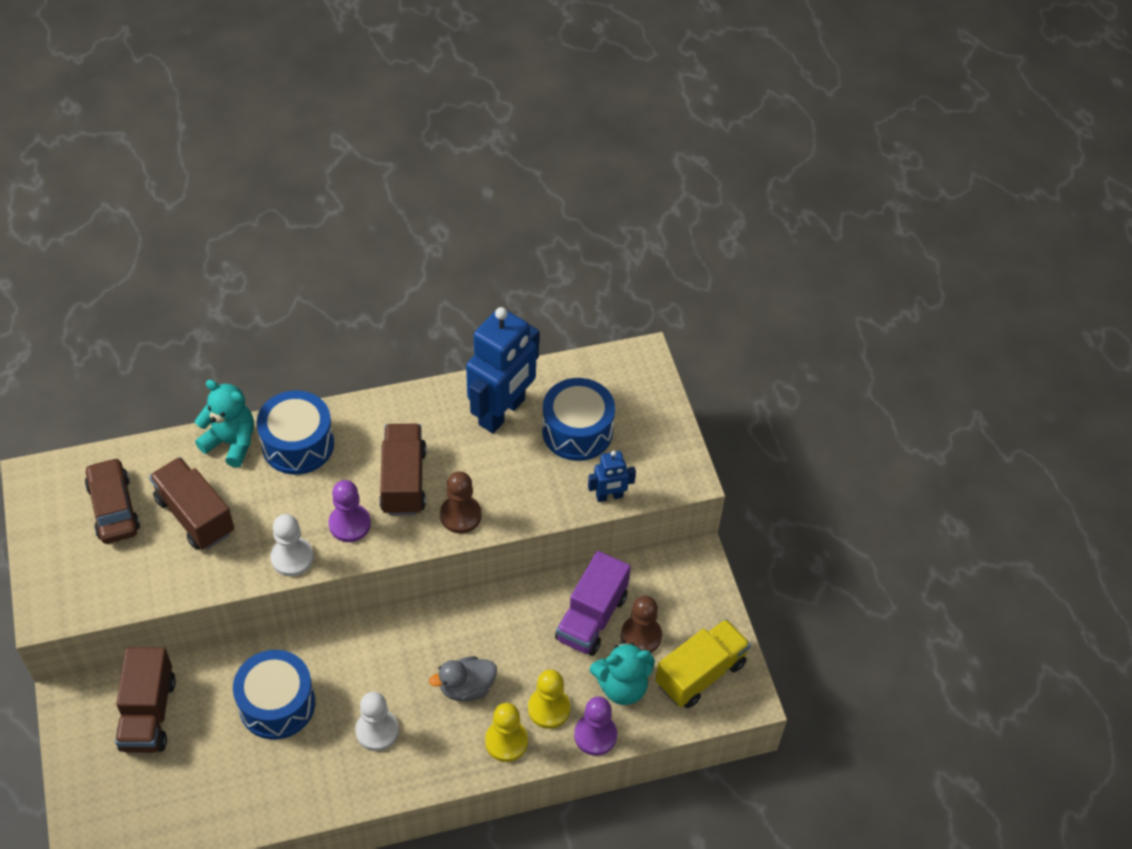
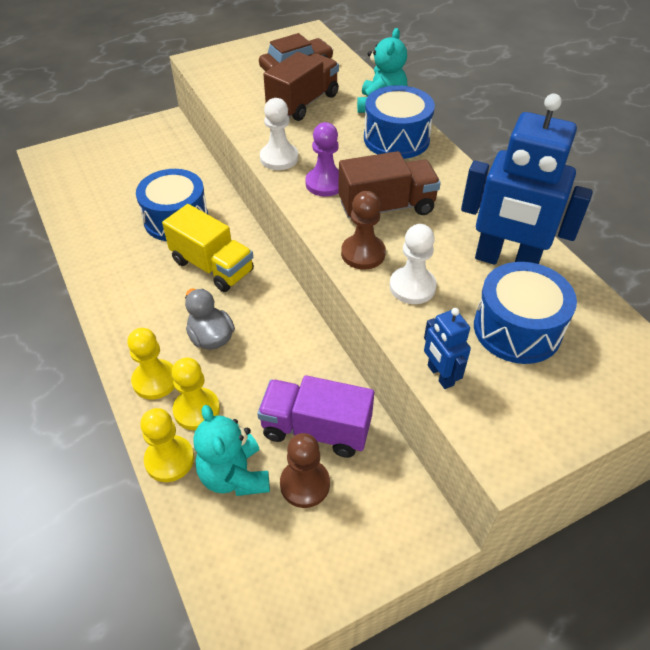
camera: 80 degrees right, 5 degrees down
(148, 714) = (159, 158): brown truck -> none
(377, 731) = (158, 284): white pawn -> white pawn (412, 287)
(595, 735) = (169, 460): purple pawn -> yellow pawn
(700, 673) = (267, 562): yellow truck -> yellow truck (212, 266)

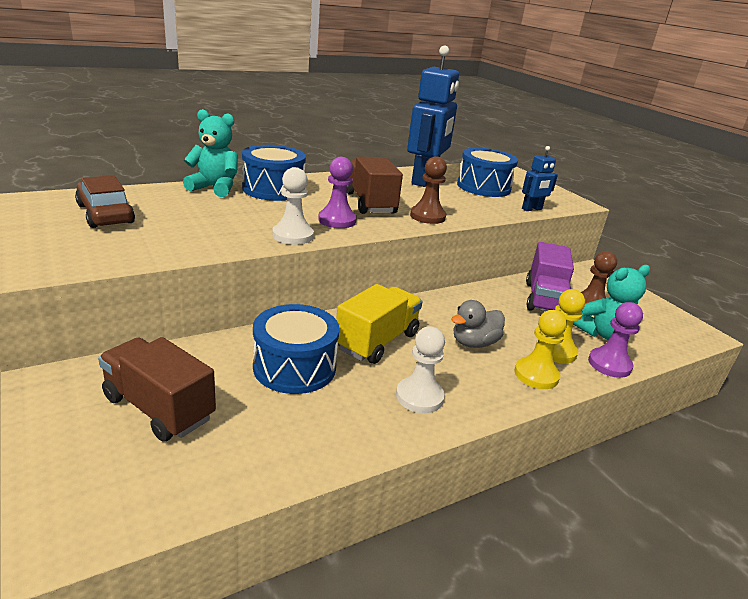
camera: 95 degrees left, 20 degrees down
(169, 460) = (609, 364): yellow pawn -> purple pawn
(303, 103) = (190, 217): brown truck -> brown truck (159, 408)
(412, 287) = (458, 206): white pawn -> white pawn (419, 397)

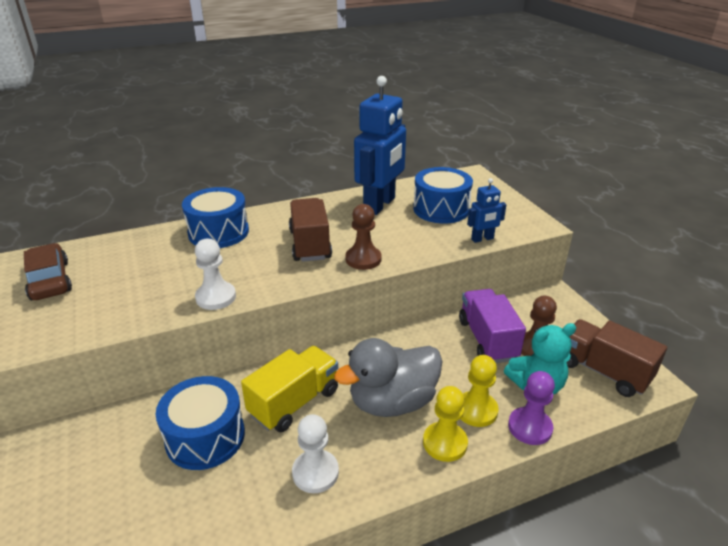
camera: 10 degrees right, 5 degrees up
(159, 408) = (70, 488): brown truck -> brown truck (603, 371)
(214, 188) = (162, 236): turquoise teddy bear -> none
(337, 220) = (267, 272): purple pawn -> none
(474, 343) = (392, 402): grey duck -> grey duck, size x1.68
(544, 299) = (487, 339): purple truck -> purple truck turned 150 degrees clockwise

